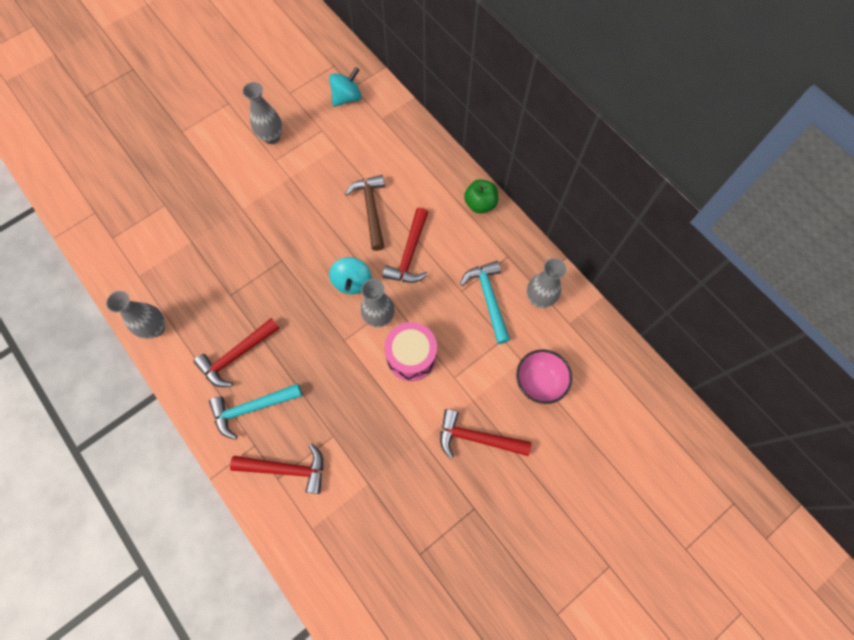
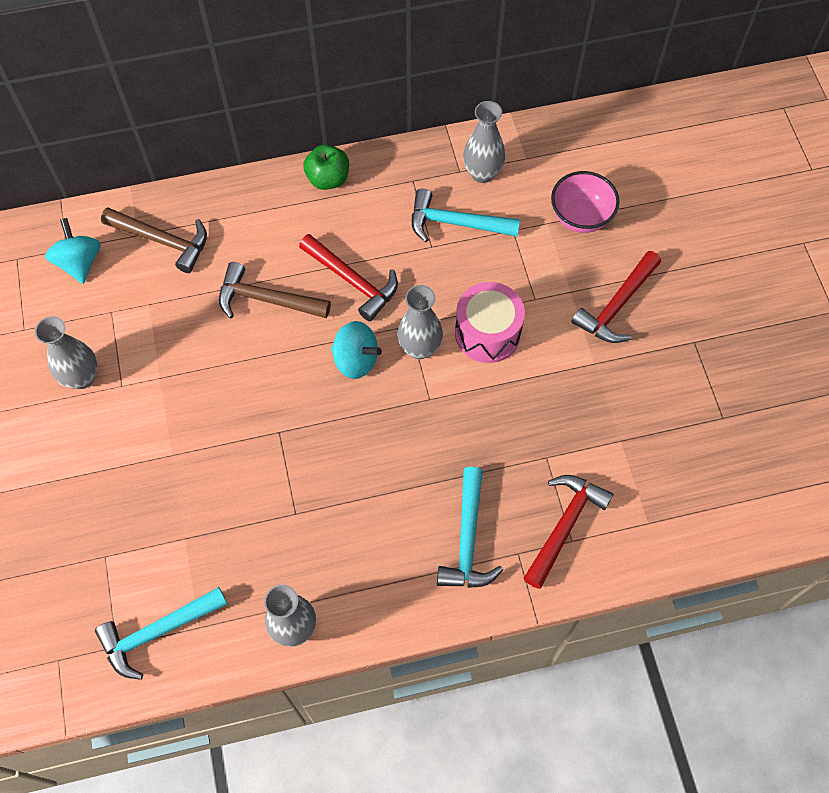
camera: 65 degrees left, 5 degrees down
(127, 254) = (157, 632): none -> turquoise hammer
(236, 355) = (387, 534): red hammer -> none
(384, 133) = (163, 241): none -> brown hammer

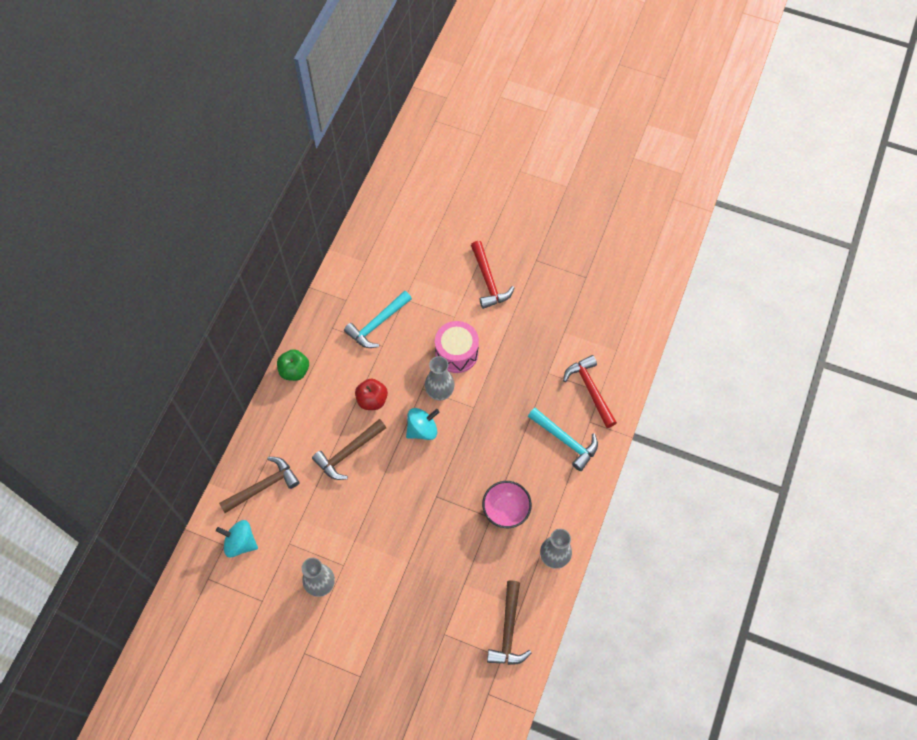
camera: 55 degrees left, 0 degrees up
(157, 632) = (508, 630): turquoise hammer -> brown hammer
(353, 281) = (372, 400): red hammer -> red apple
(482, 173) = (356, 290): grey vase -> none
(580, 217) = (423, 261): pink bowl -> pink bowl (506, 510)

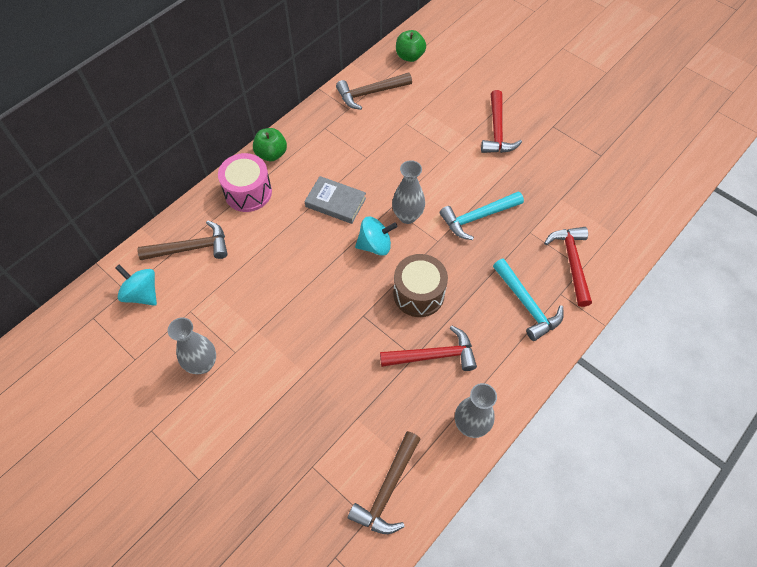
camera: 20 degrees right, 5 degrees down
(348, 453) = (290, 243): brown hammer -> brown hammer (370, 93)
(372, 400) = (335, 202): red apple -> grey book
(377, 324) = (370, 137): turquoise hammer -> turquoise hammer (477, 217)
(381, 224) = (409, 56): none -> green apple
(456, 353) = (439, 185): pink drum -> pink drum (248, 192)
(475, 461) = (418, 294): none -> brown drum
(506, 510) = (433, 355): pink bowl -> red hammer

